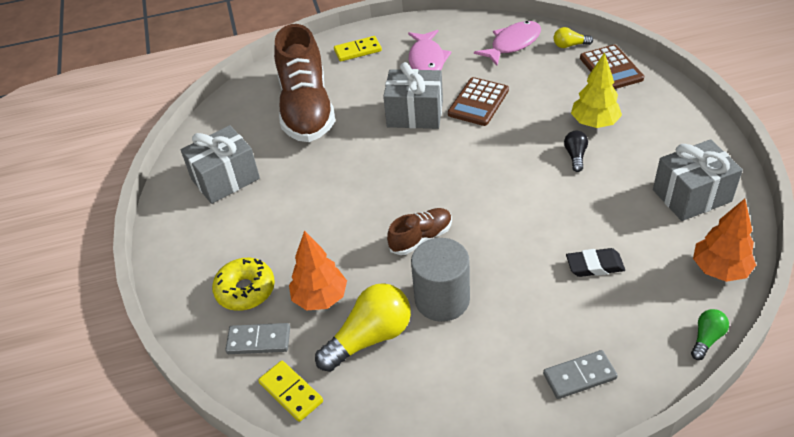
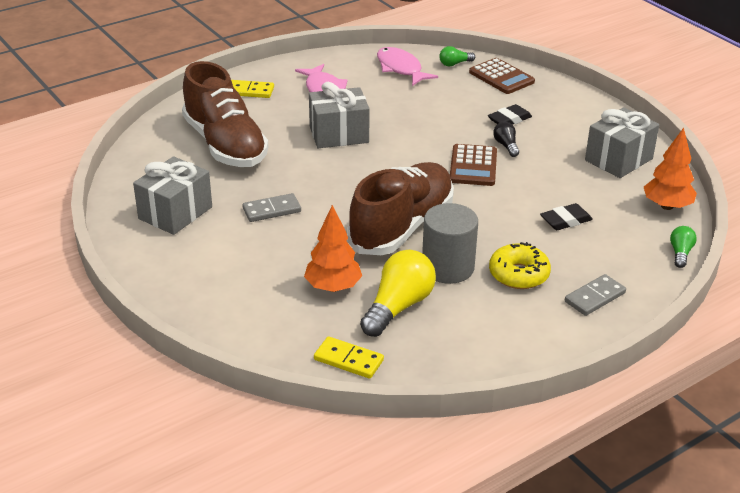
camera: 25 degrees left, 10 degrees down
(245, 290) = (254, 295): yellow donut -> yellow donut (518, 274)
(259, 340) = (293, 329): grey domino -> grey domino (272, 210)
(358, 51) = (249, 91): yellow domino -> yellow domino turned 45 degrees clockwise
(421, 238) = (401, 227): brown shoe -> brown shoe, size x2.10
(478, 102) = (394, 117): brown calculator -> brown calculator (473, 166)
(512, 44) = (401, 69): pink fish -> pink fish turned 60 degrees counterclockwise
(569, 45) = (454, 64): yellow light bulb -> green light bulb
(594, 123) = (509, 119): yellow tree -> black eraser

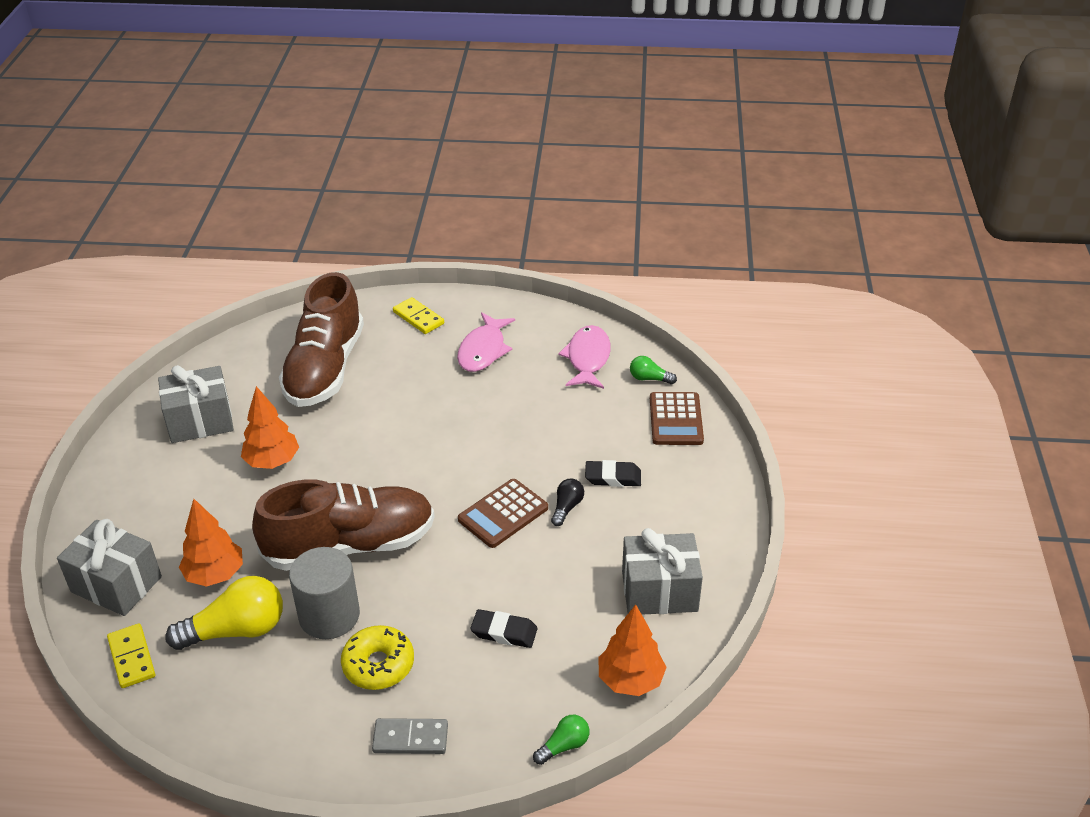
camera: 40 degrees right, 5 degrees up
(272, 210) = (272, 461): grey domino -> orange tree
(339, 134) = (431, 408): grey gift -> grey gift (116, 584)

